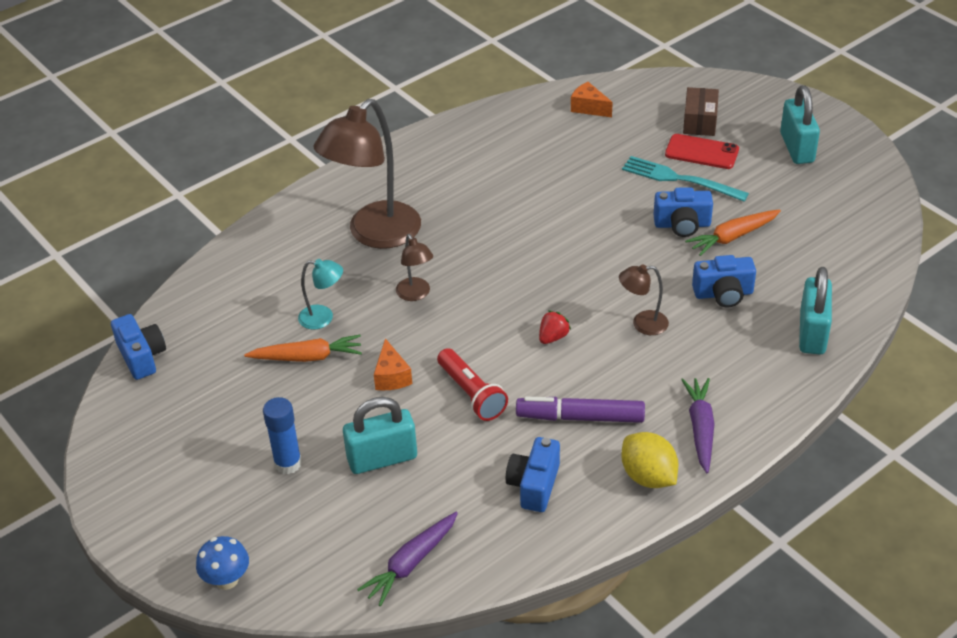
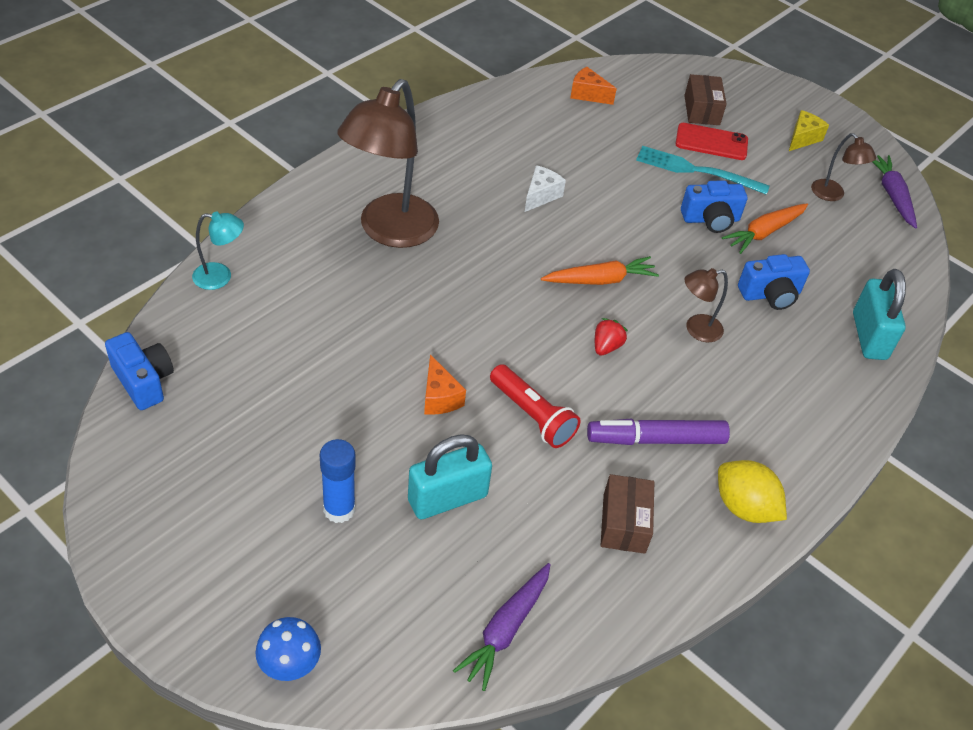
camera: 15 degrees left, 5 degrees up
(308, 357) = (340, 376): orange carrot -> orange carrot (600, 280)
(323, 318) = (349, 329): turquoise lamp -> turquoise lamp (220, 277)
(416, 294) = (448, 300): brown lamp -> brown lamp (832, 195)
(521, 202) = (541, 195): none -> white cheese
(534, 485) = (624, 523): blue camera -> brown box
(700, 428) = (784, 447): purple carrot -> purple carrot (892, 195)
(797, 148) = (802, 138): turquoise padlock -> yellow cheese

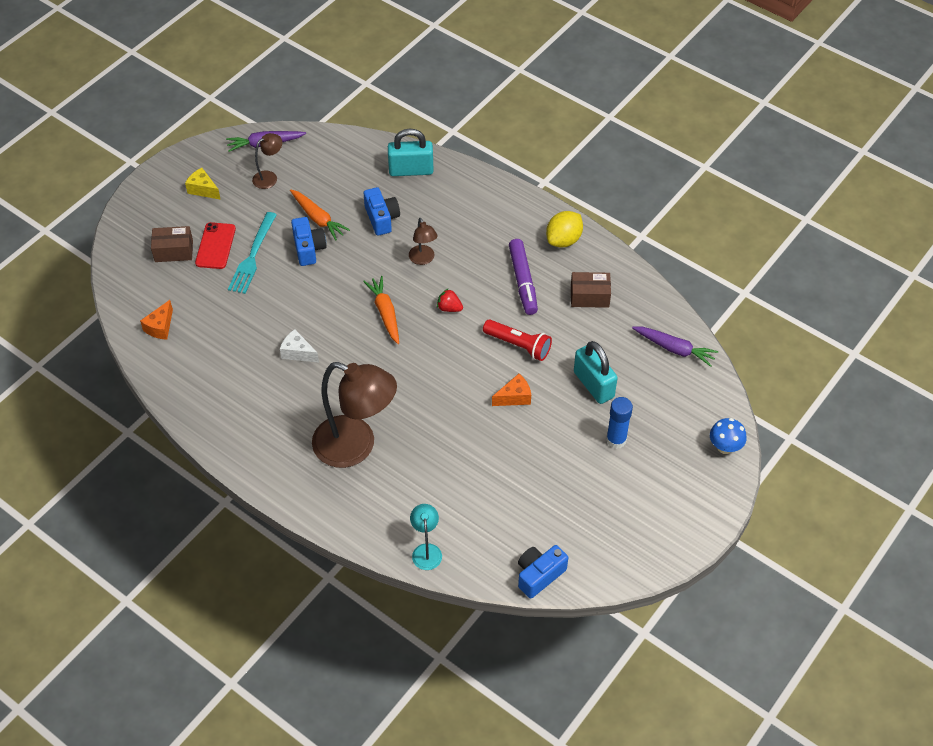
camera: 90 degrees left, 5 degrees up
(532, 416) = (518, 345): red flashlight -> red flashlight turned 75 degrees clockwise

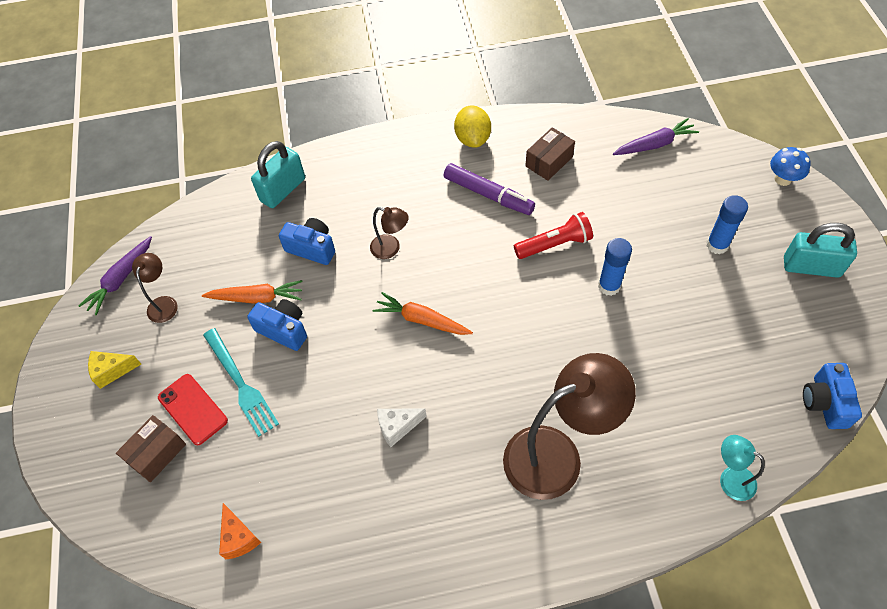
camera: 45 degrees left, 5 degrees up
(449, 308) = (465, 267): red strawberry -> none
(514, 397) = (609, 286): orange cheese -> blue glue stick
(593, 384) = (644, 221): turquoise padlock -> turquoise padlock (811, 267)

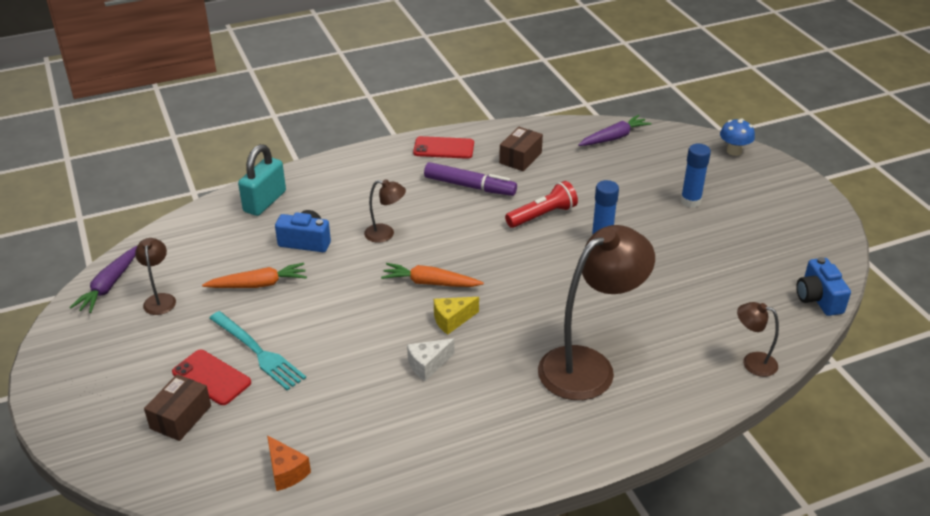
camera: 15 degrees left, 20 degrees down
(112, 371) = (116, 358): yellow cheese -> yellow cheese (452, 320)
(283, 330) = (292, 306): blue camera -> none
(472, 139) = (443, 148): yellow lemon -> red phone
(730, 478) = (752, 362): turquoise lamp -> brown lamp
(811, 267) = (777, 207): turquoise padlock -> none

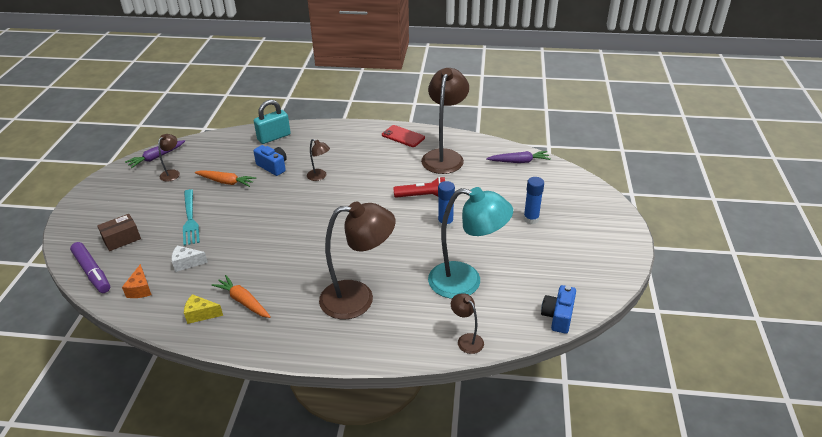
camera: 30 degrees right, 0 degrees up
(211, 377) = (155, 224): red phone -> none
(428, 365) = (268, 261): white cheese -> white cheese (187, 263)
(430, 283) = (316, 213): orange carrot -> orange carrot (243, 301)
(452, 320) = (307, 240): yellow cheese -> yellow cheese (201, 314)
(469, 186) = (396, 164): purple marker -> purple marker (92, 272)
(520, 158) = (444, 156): brown box -> brown lamp
(690, 298) = (466, 282): none -> turquoise lamp
(734, 151) = (597, 196): blue mushroom -> none

